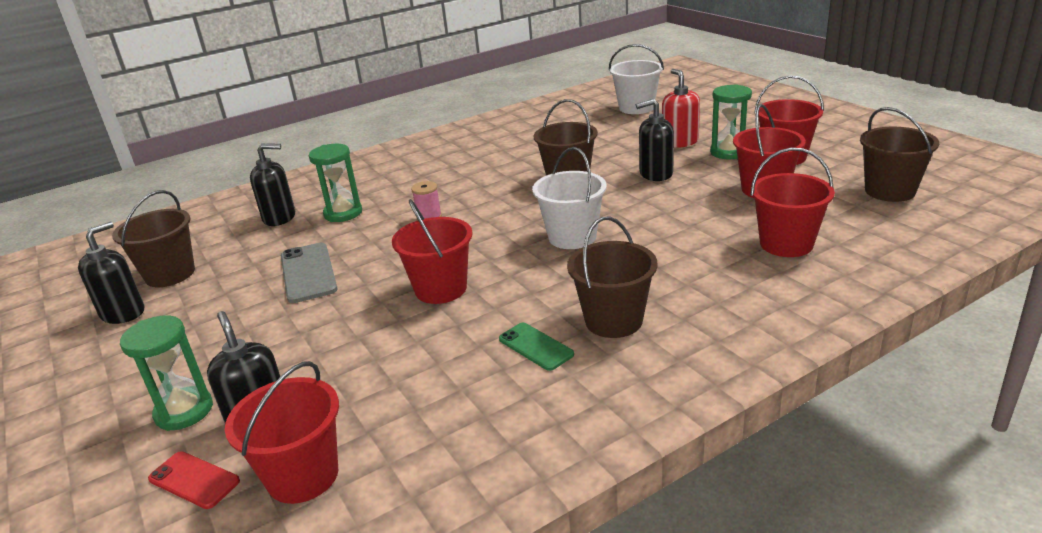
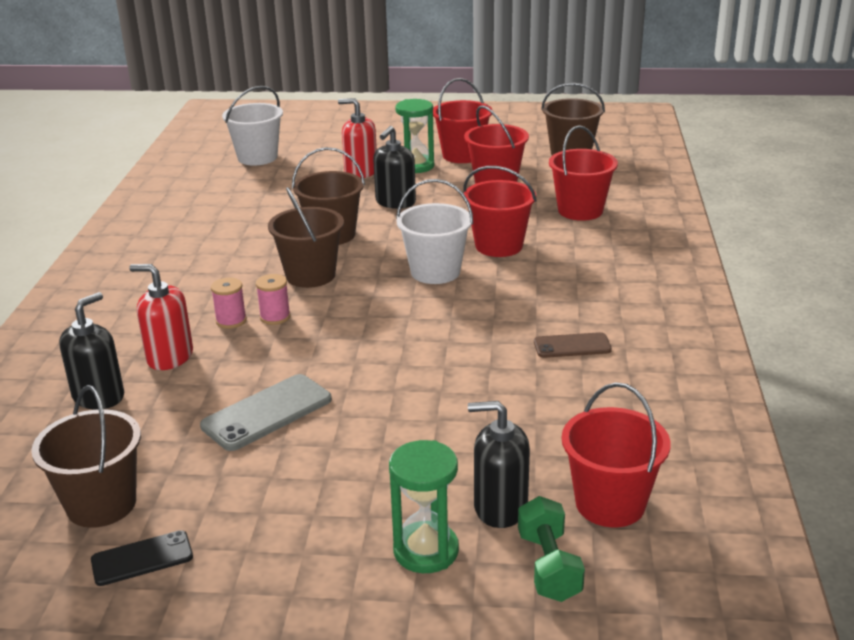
camera: 55 degrees left, 0 degrees up
(123, 313) = (142, 558): black soap dispenser -> black phone
(194, 480) = (548, 566): red phone -> green dumbbell
(308, 273) = (267, 413): grey phone -> grey phone turned 60 degrees counterclockwise
(343, 213) = (170, 357): green hourglass -> red soap dispenser
(407, 208) = (231, 321): none -> pink spool
(441, 289) = (420, 355): red bucket -> red bucket (499, 246)
(535, 347) = (572, 346): green phone -> brown phone
(613, 320) = (582, 305): brown bucket -> brown bucket (310, 275)

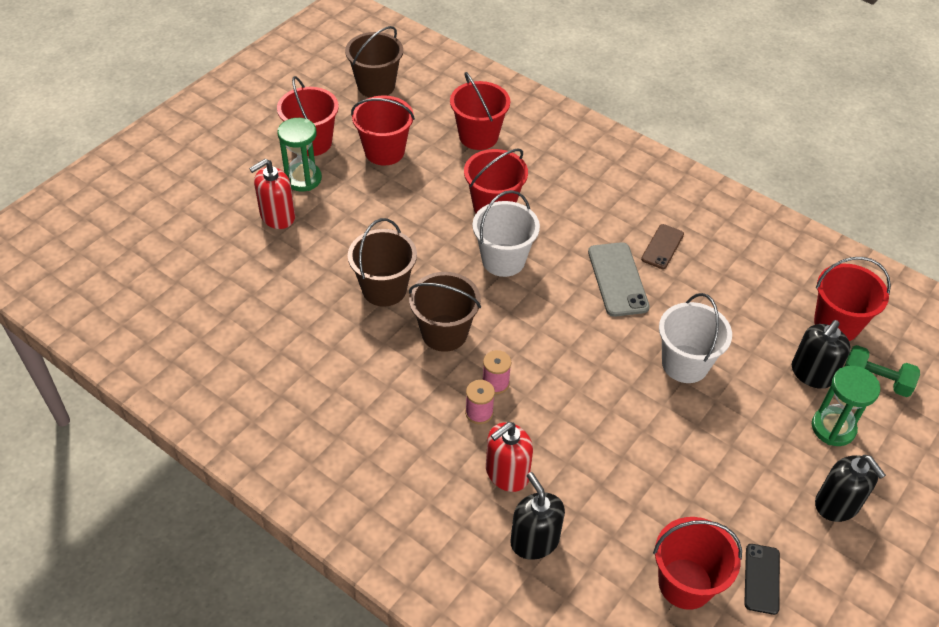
camera: 60 degrees left, 20 degrees up
(101, 504) = (685, 583): brown bucket -> red bucket
(257, 157) = (165, 268): white bucket -> white bucket (685, 364)
(267, 413) = (631, 443): grey phone -> grey phone (618, 279)
(395, 202) = (361, 224): black soap dispenser -> black soap dispenser (837, 504)

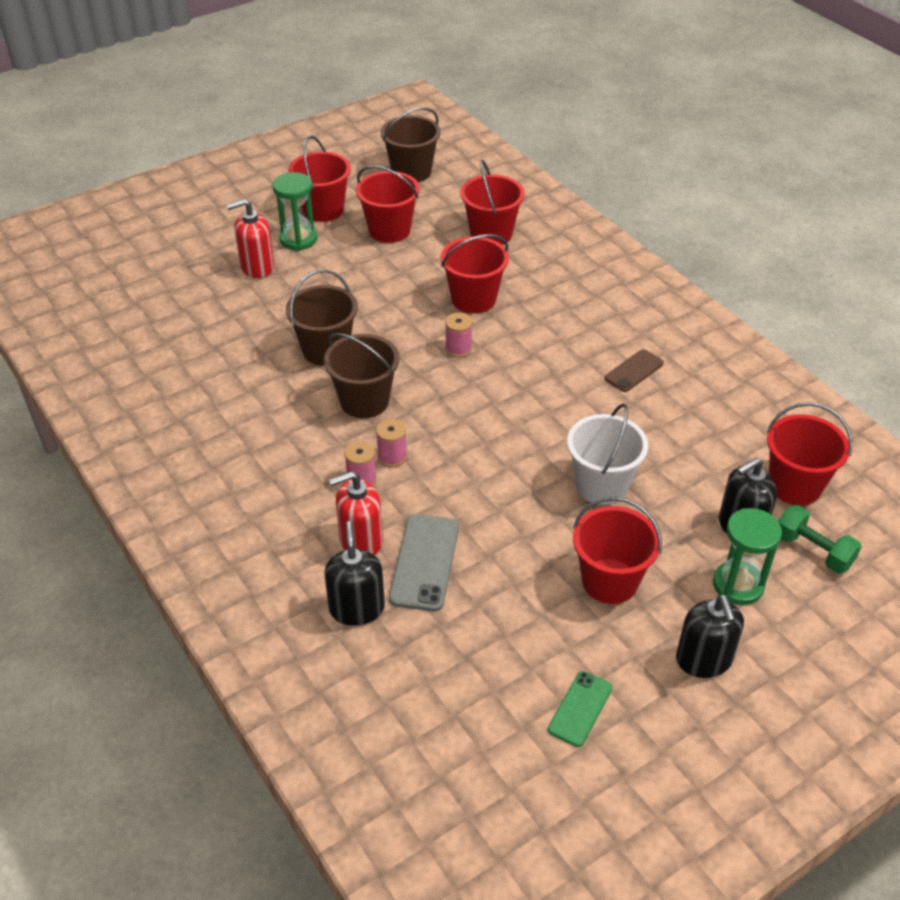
camera: 20 degrees right, 5 degrees down
(503, 260) = (458, 349): white bucket -> pink spool
(618, 279) = (569, 391): grey phone -> grey phone (425, 562)
(685, 583) = (493, 690): red bucket -> red bucket (610, 581)
(761, 579) = (580, 708): black phone -> green phone

